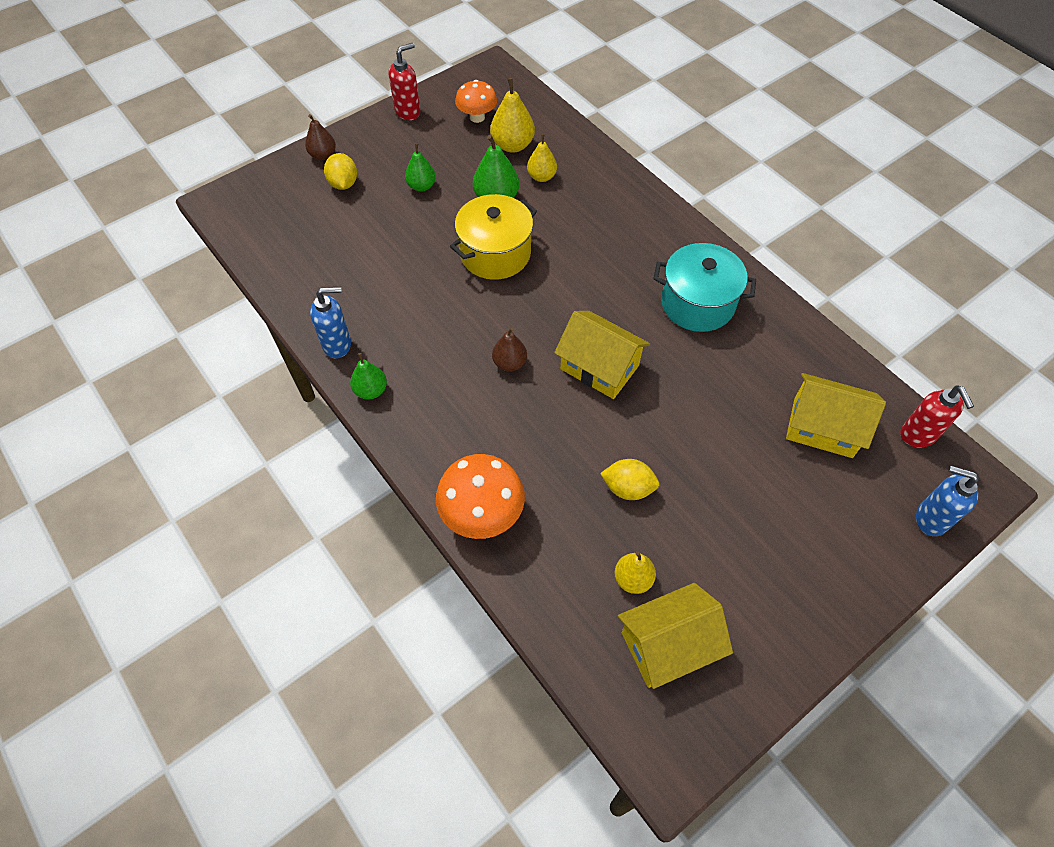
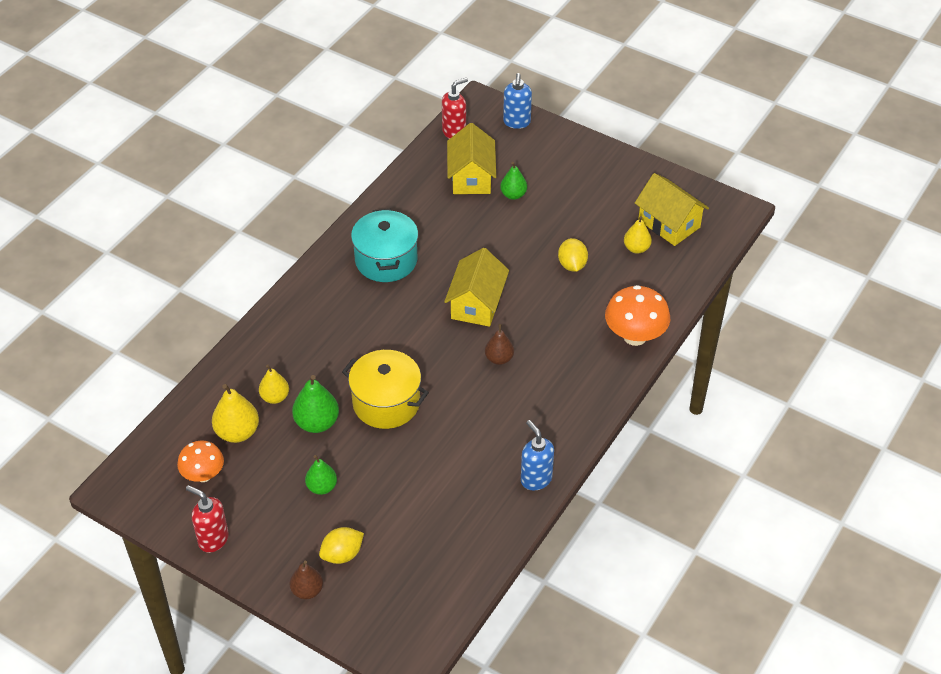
camera: 110 degrees left, 10 degrees down
(371, 390) = (568, 438): green pear -> green pear (513, 195)

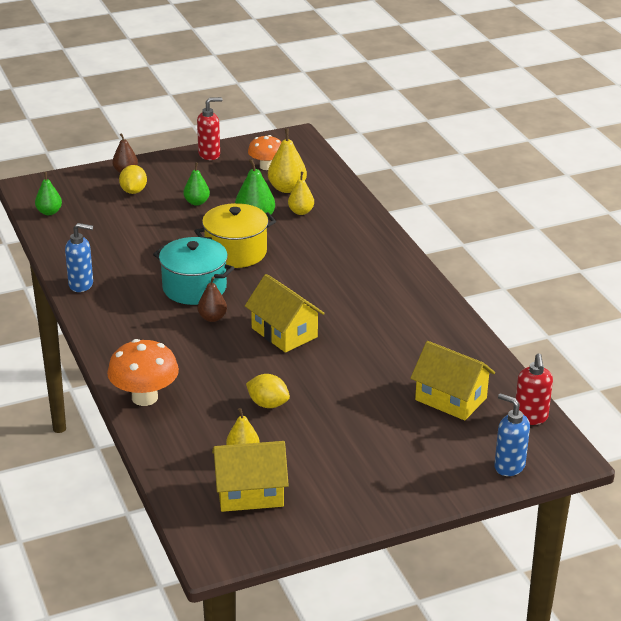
camera: 125 degrees right, 15 degrees down
(386, 260) = (389, 309): turquoise pot -> turquoise pot (194, 288)
(513, 195) = (399, 413): green pear -> green pear (49, 212)

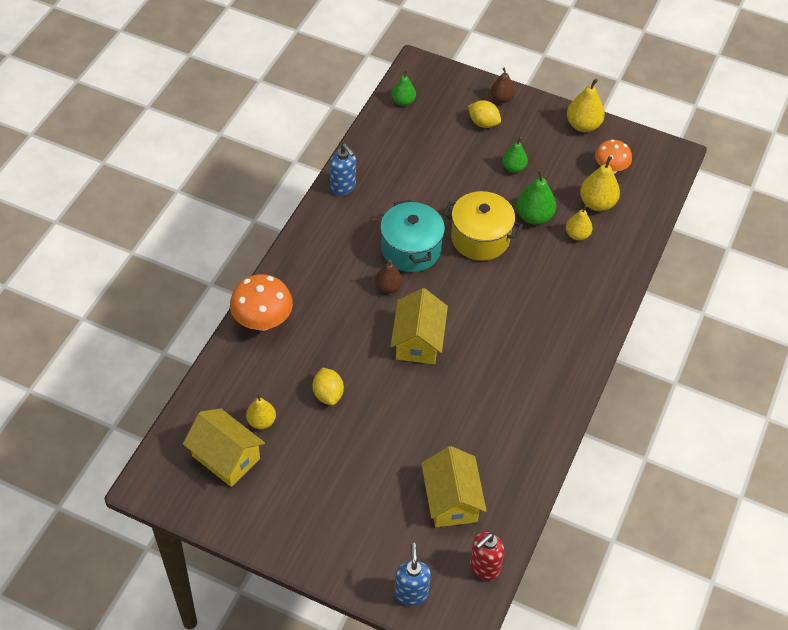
camera: 45 degrees right, 20 degrees up
(133, 191) = (483, 123): yellow lemon -> yellow lemon turned 75 degrees clockwise
(209, 154) = (583, 125): red soap dispenser -> yellow pear

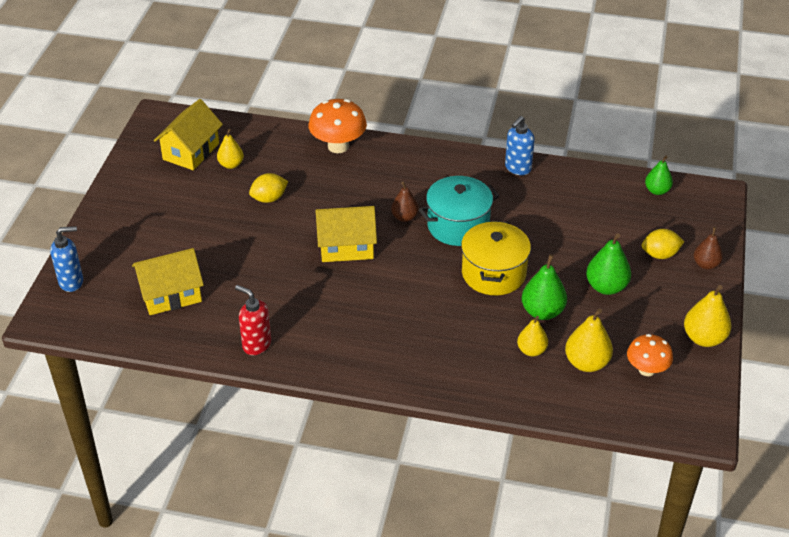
camera: 80 degrees right, 10 degrees down
(483, 123) = (660, 254): yellow lemon -> yellow lemon turned 60 degrees clockwise
(484, 568) = (101, 326): red soap dispenser -> red soap dispenser (256, 344)
(513, 167) = (606, 287): green pear -> green pear, size x1.51

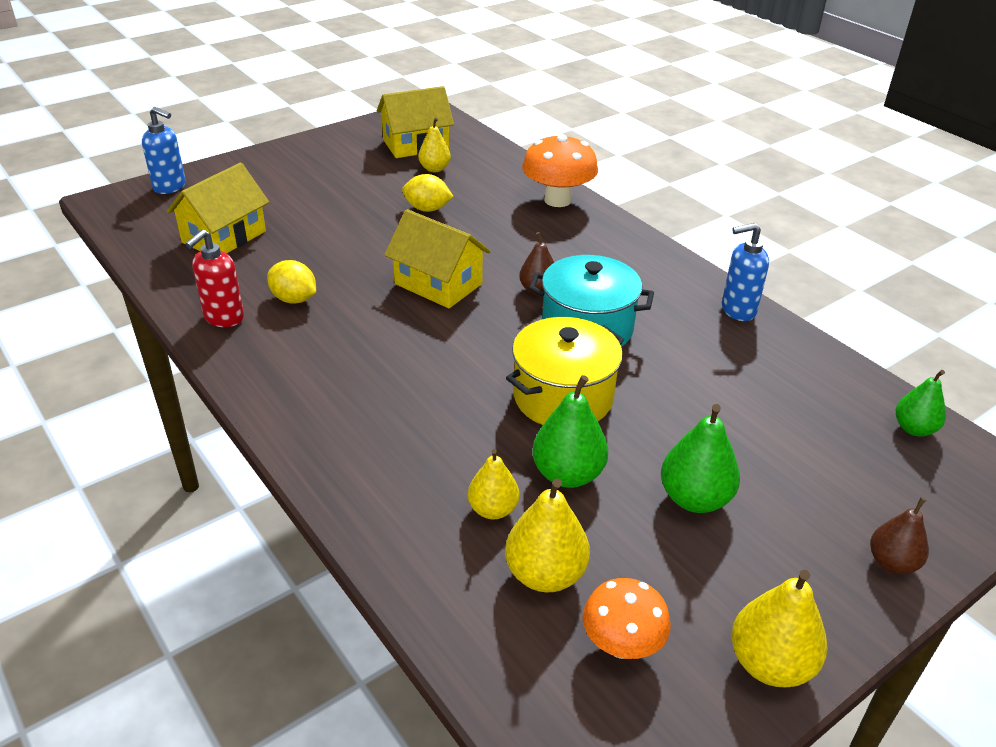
camera: 40 degrees right, 5 degrees down
(171, 295) = (224, 237): yellow house -> yellow house turned 75 degrees counterclockwise
(256, 344) = (223, 318): red soap dispenser -> red soap dispenser turned 135 degrees counterclockwise
(660, 254) = (827, 507): yellow lemon -> yellow lemon (294, 299)

